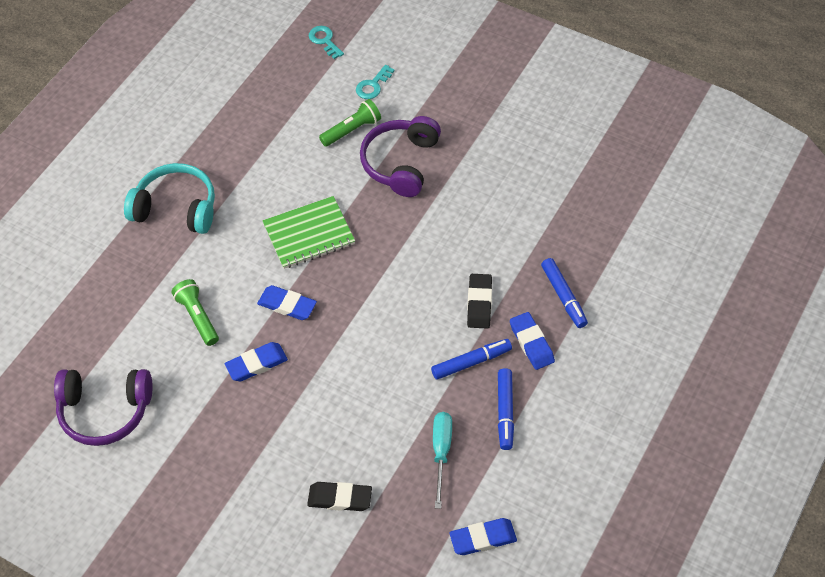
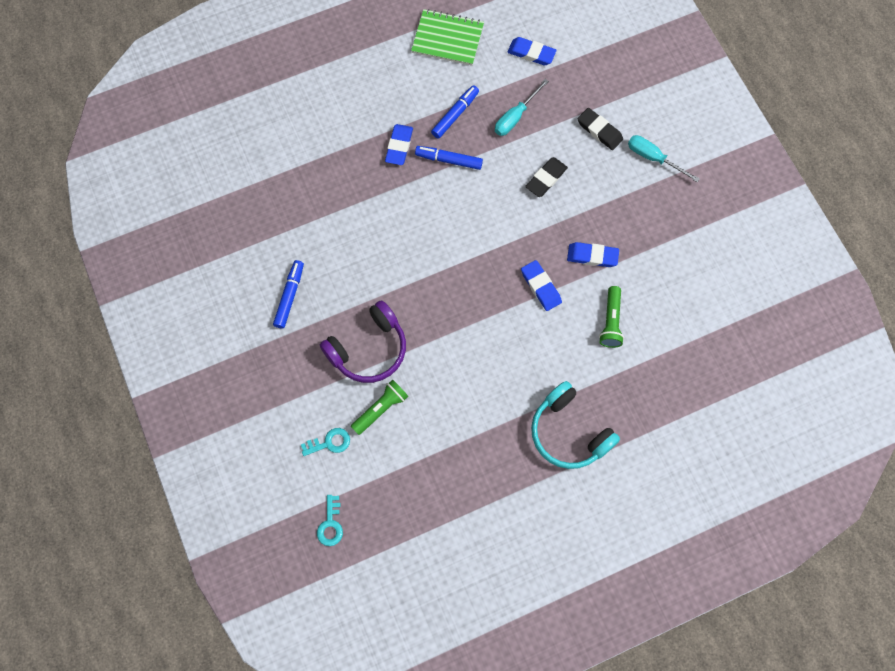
camera: 145 degrees left, 15 degrees up
(105, 411) = (718, 292): purple headphones -> none
(259, 507) = (653, 158): none -> turquoise screwdriver
(309, 234) = (484, 335): green notebook -> green notebook (447, 39)
(352, 130) = (381, 409): green flashlight -> green flashlight turned 135 degrees clockwise
(479, 303) = (408, 196): black eraser -> black eraser (546, 179)
(563, 296) = (349, 163): blue marker -> blue marker (289, 296)

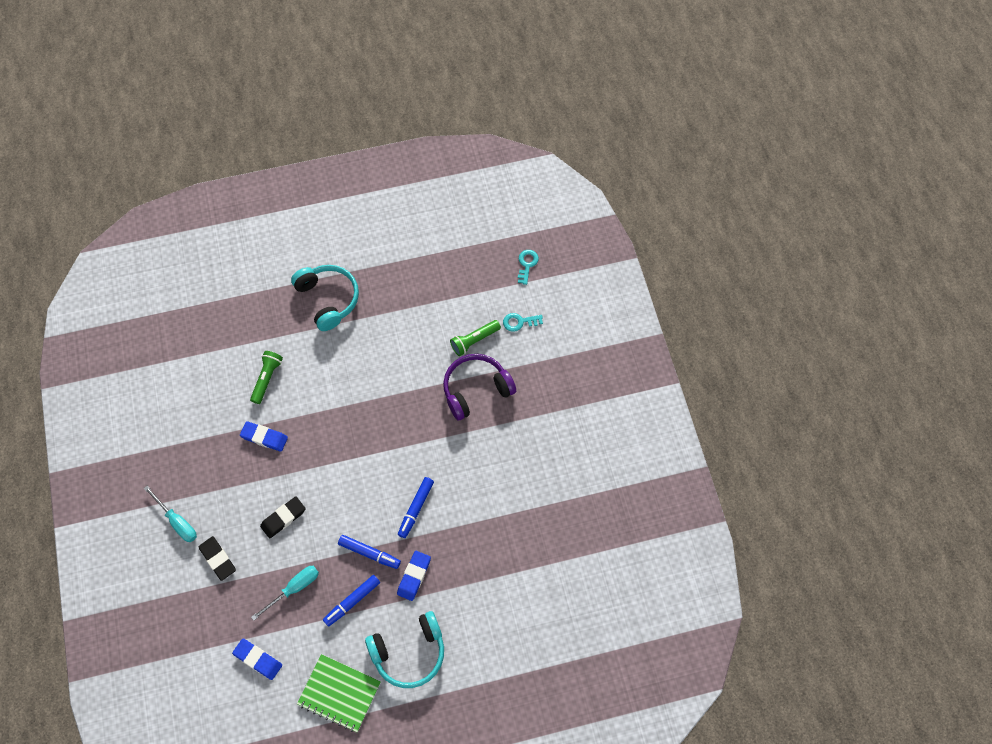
camera: 170 degrees left, 5 degrees down
(289, 296) = (537, 446): blue marker -> blue marker (416, 509)
(390, 81) = (409, 652): none -> turquoise headphones
(541, 287) = (317, 418): blue eraser -> none

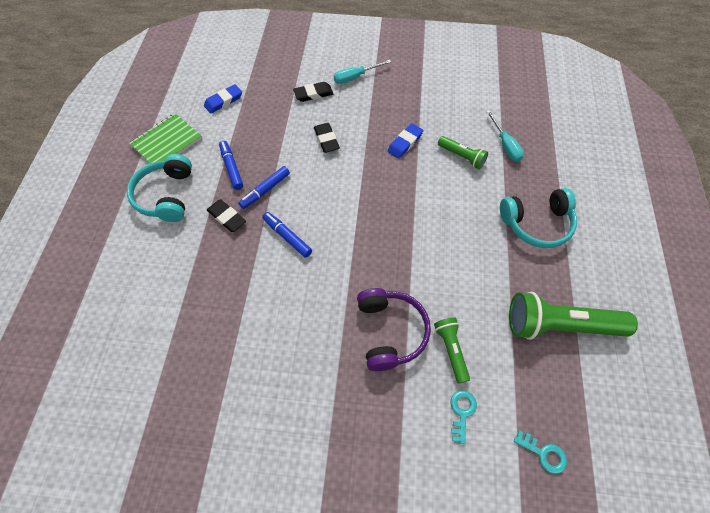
camera: 110 degrees right, 5 degrees down
(294, 588) = (264, 133): turquoise screwdriver -> turquoise screwdriver (505, 145)
(414, 576) = (227, 217): blue eraser -> black eraser
(423, 268) = (560, 325): none -> green flashlight

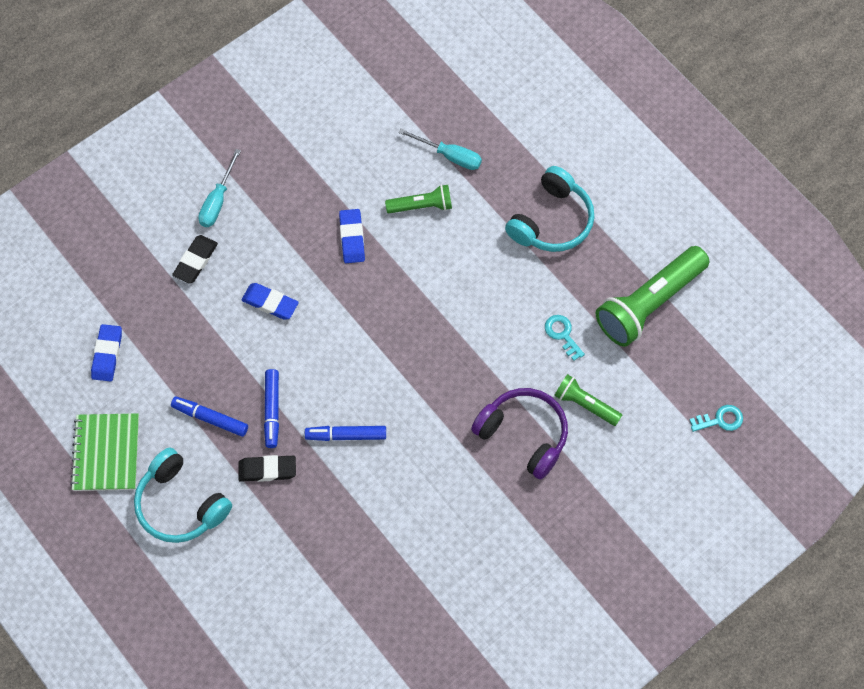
camera: 45 degrees left, 5 degrees up
(326, 140) = (270, 303): black eraser -> blue eraser
(462, 412) = (637, 445): turquoise key -> turquoise key (562, 334)

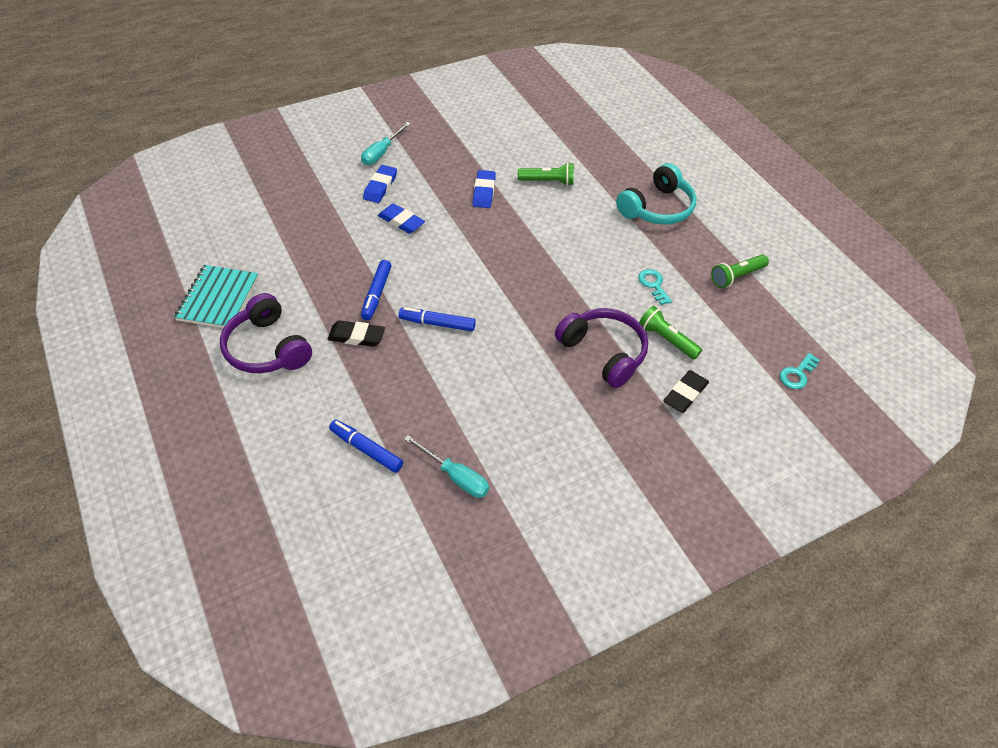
camera: 10 degrees right, 15 degrees down
(106, 453) = (218, 298): green notebook -> turquoise notebook
(107, 354) = (250, 232): blue eraser -> blue eraser (380, 187)
(180, 504) = (267, 348): turquoise headphones -> purple headphones
(195, 261) = (349, 185): black eraser -> black eraser (685, 394)
(210, 418) = (320, 290): blue marker -> blue marker (366, 449)
(449, 156) = (579, 155): turquoise screwdriver -> turquoise screwdriver (455, 476)
(649, 304) = (736, 276): green flashlight -> green flashlight, size x0.53
(720, 420) = (797, 374): turquoise key -> turquoise key turned 135 degrees clockwise

